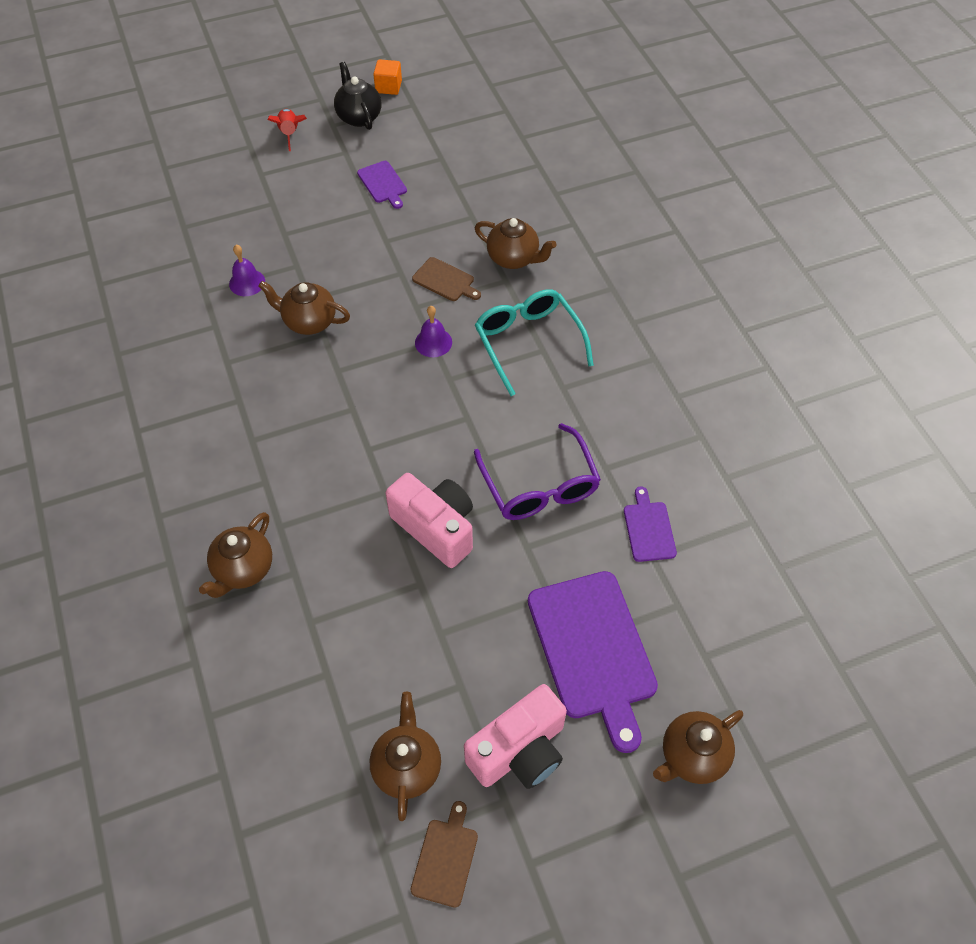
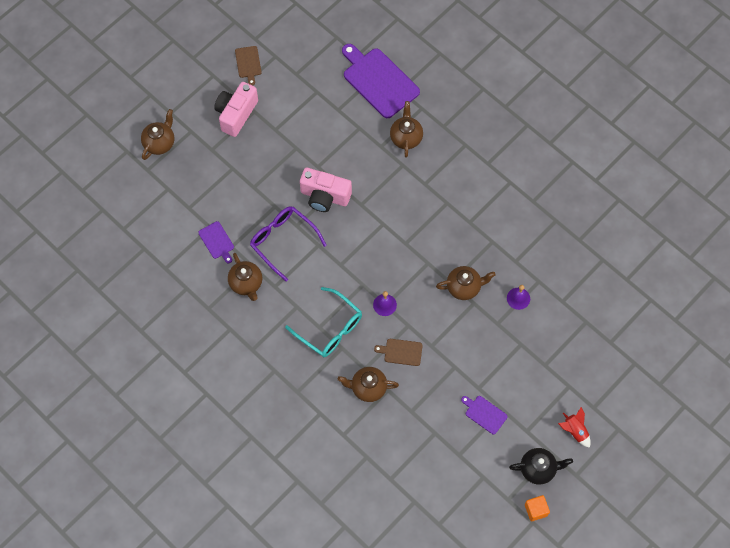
camera: 155 degrees right, 10 degrees up
(359, 117) = (538, 469): black teapot -> black teapot turned 45 degrees counterclockwise
(407, 767) = (281, 88): brown teapot -> brown teapot (246, 283)
(593, 650) = (221, 170): purple cutting board -> purple cutting board (379, 81)

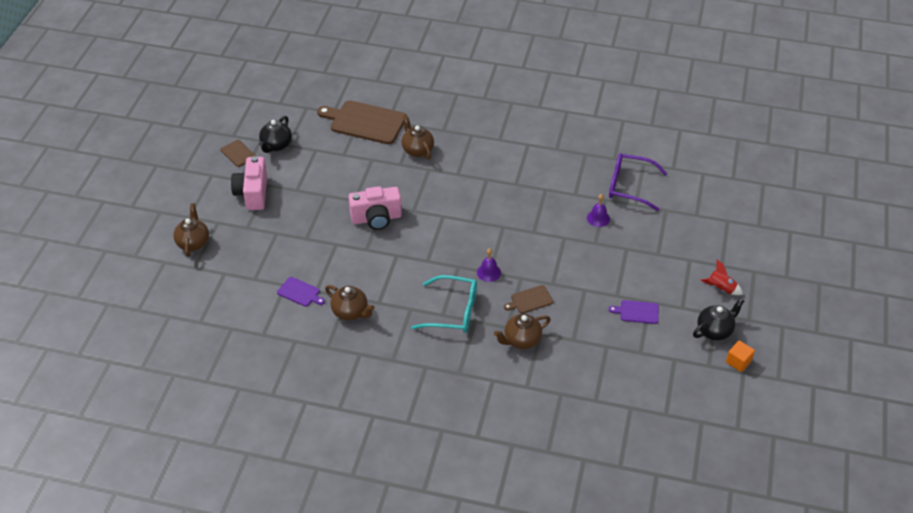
camera: 30 degrees left, 20 degrees down
(283, 241) = (362, 266): purple glasses -> purple glasses (629, 186)
(285, 69) = (276, 145): none -> black teapot
(379, 81) = (365, 122): purple cutting board -> brown cutting board
(464, 287) = (547, 230): brown teapot -> none

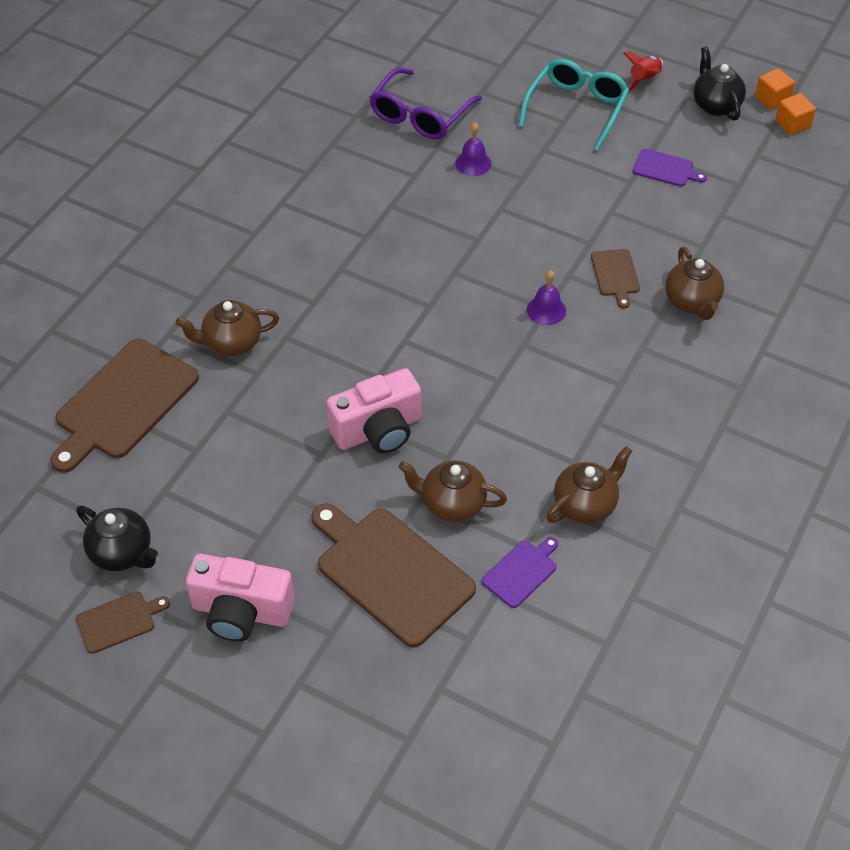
camera: 75 degrees left, 5 degrees up
(193, 243) = (340, 734): brown teapot -> brown teapot (452, 504)
(287, 242) = (390, 572): none -> brown cutting board
(376, 218) = (378, 430): pink camera -> pink camera turned 60 degrees clockwise
(453, 311) = (616, 370): turquoise glasses -> turquoise glasses (576, 109)
(637, 312) = (665, 169): purple cutting board -> purple cutting board turned 90 degrees counterclockwise
(717, 376) = (792, 124): none -> orange cube

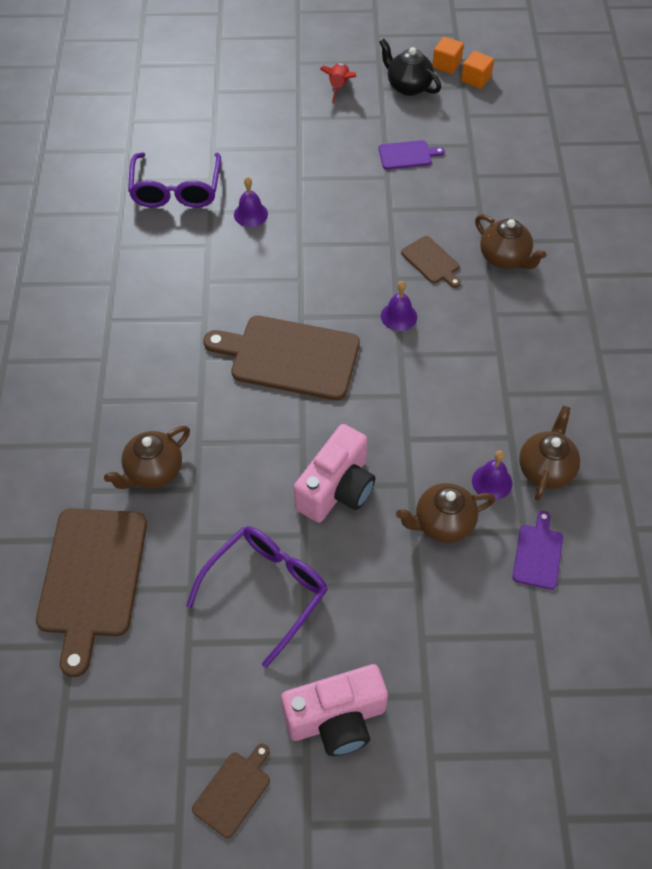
camera: 30 degrees left, 5 degrees up
(122, 553) = (191, 723): black teapot -> none
(257, 482) = (266, 590): none -> purple glasses
(390, 572) = (436, 611): brown cutting board -> brown cutting board (289, 357)
(525, 491) = (492, 482): none -> purple bell
(576, 109) = (302, 132): turquoise glasses -> none

